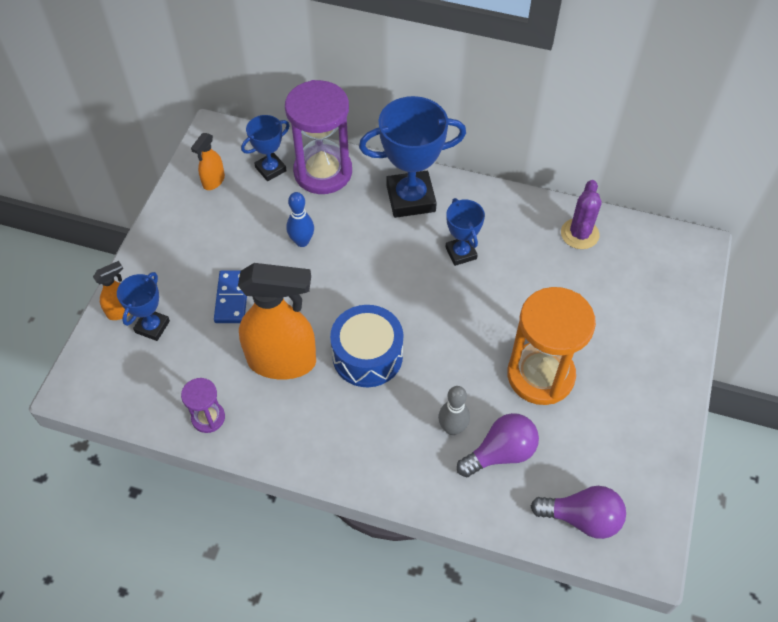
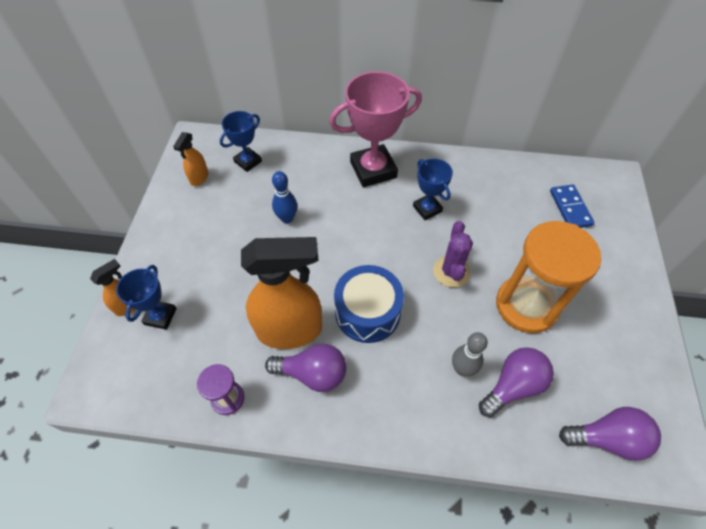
camera: 10 degrees left, 0 degrees up
(232, 298) = (232, 278): blue domino -> blue domino (570, 208)
(297, 408) = (312, 373): none -> purple light bulb
(323, 172) = (293, 158): purple hourglass -> none
(410, 198) = (373, 170): blue trophy -> pink trophy
(579, 234) = (521, 179): purple cactus -> purple cactus (451, 271)

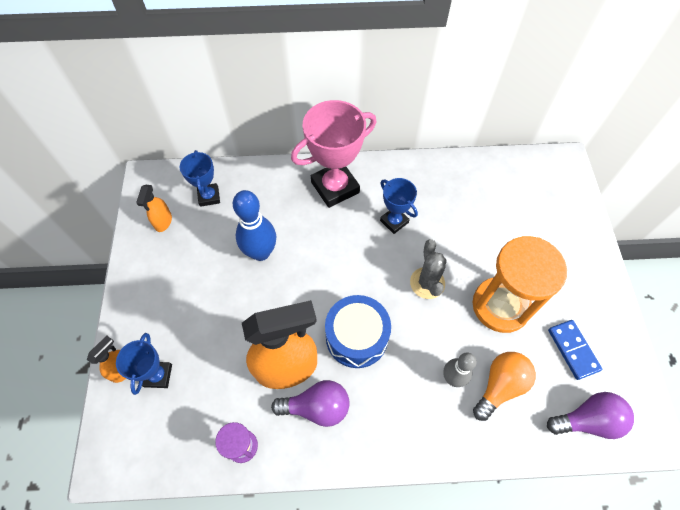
camera: 10 degrees left, 5 degrees up
(248, 161) = (209, 196): blue trophy -> blue trophy turned 45 degrees counterclockwise
(287, 218) = (260, 252): blue bowling pin -> blue bowling pin, size x1.58
(451, 271) = (427, 283): purple cactus -> grey cactus
(513, 386) = (500, 386): purple light bulb -> orange light bulb
(570, 208) = (526, 200): blue domino -> blue domino (573, 350)

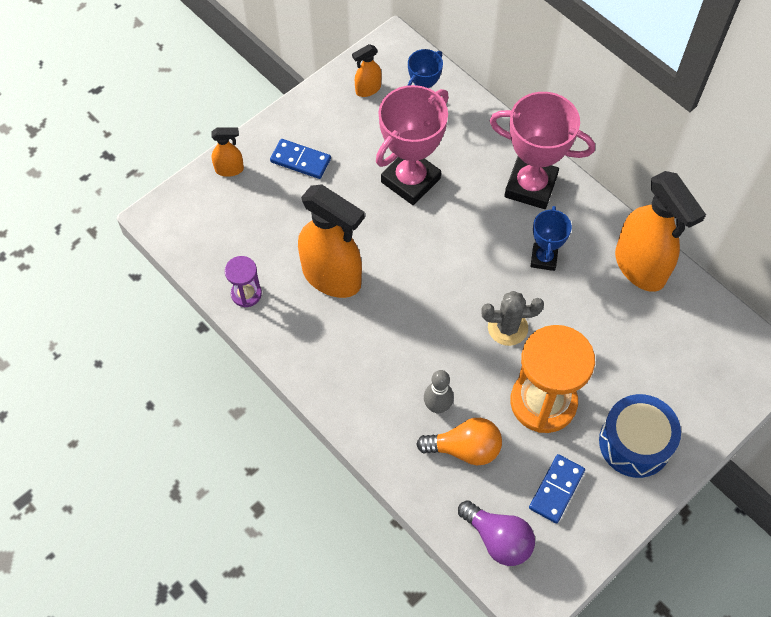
camera: 50 degrees right, 0 degrees up
(158, 375) = (245, 195): blue trophy -> none
(171, 311) = (300, 160): none -> blue domino
(260, 252) = (410, 180): blue bowling pin -> pink trophy
(317, 407) = (320, 322): purple light bulb -> none
(356, 337) = (405, 308): blue drum -> blue drum (635, 443)
(427, 283) = (507, 327): grey cactus -> grey cactus turned 45 degrees clockwise
(446, 175) = (640, 267): none -> orange spray bottle

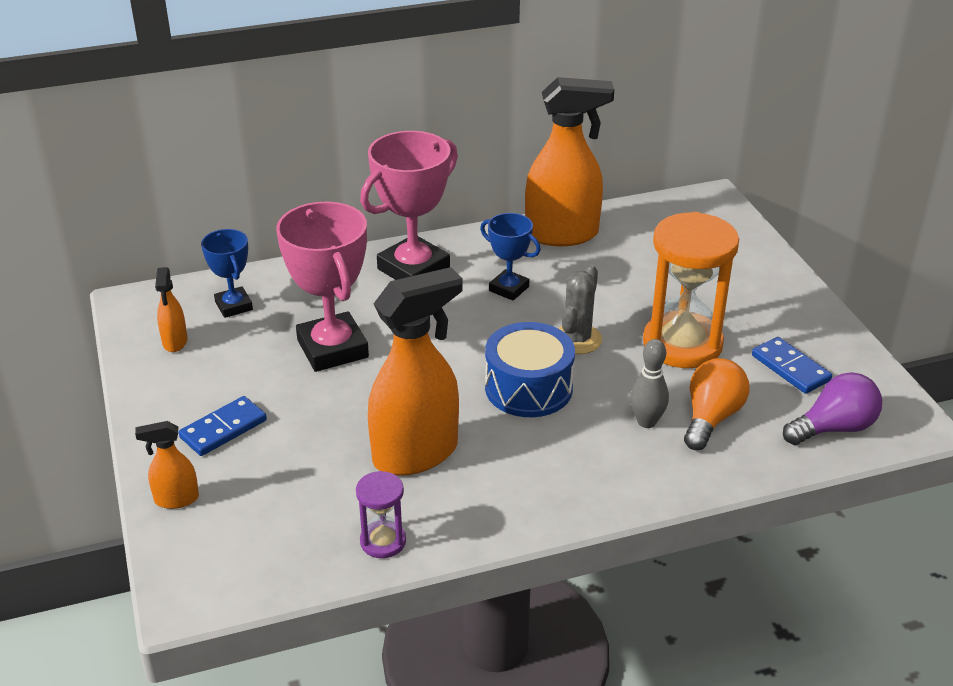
camera: 65 degrees left, 25 degrees down
(229, 169) = (176, 499): orange spray bottle -> orange spray bottle turned 120 degrees counterclockwise
(635, 443) = (759, 301): blue drum -> blue drum (528, 388)

